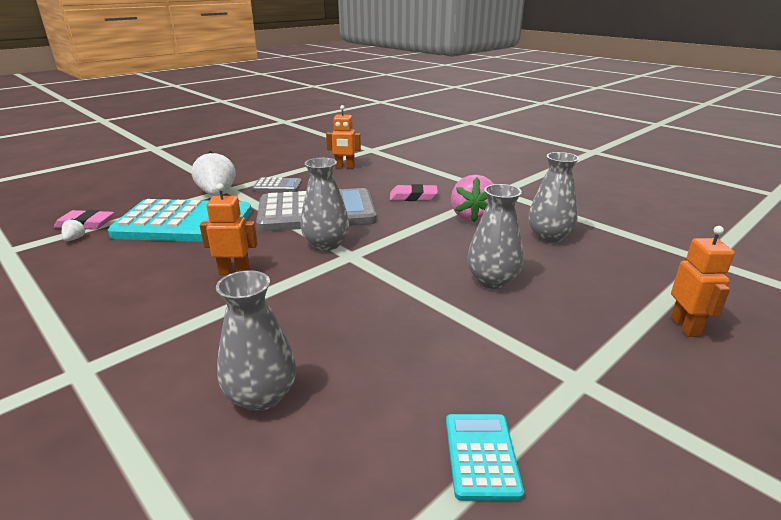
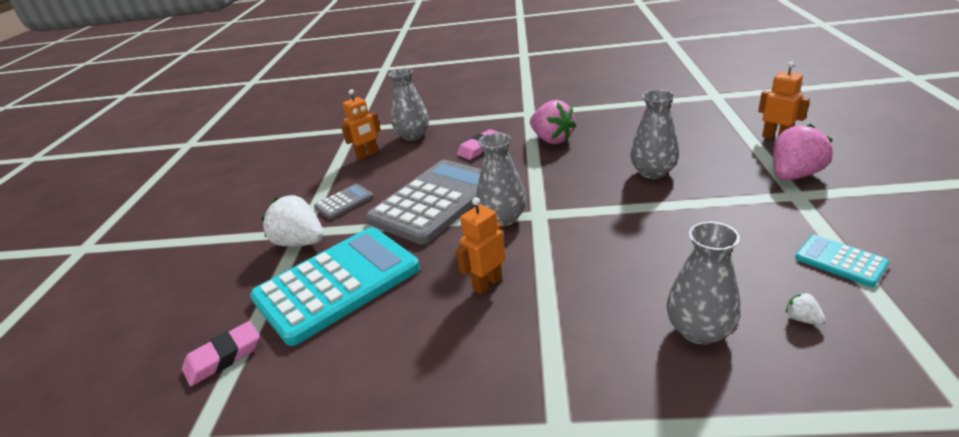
camera: 40 degrees left, 5 degrees up
(75, 239) = (252, 375): white strawberry -> white strawberry (802, 319)
(549, 237) = (621, 126): grey vase -> grey vase (413, 136)
(621, 365) = (794, 175): none -> pink strawberry

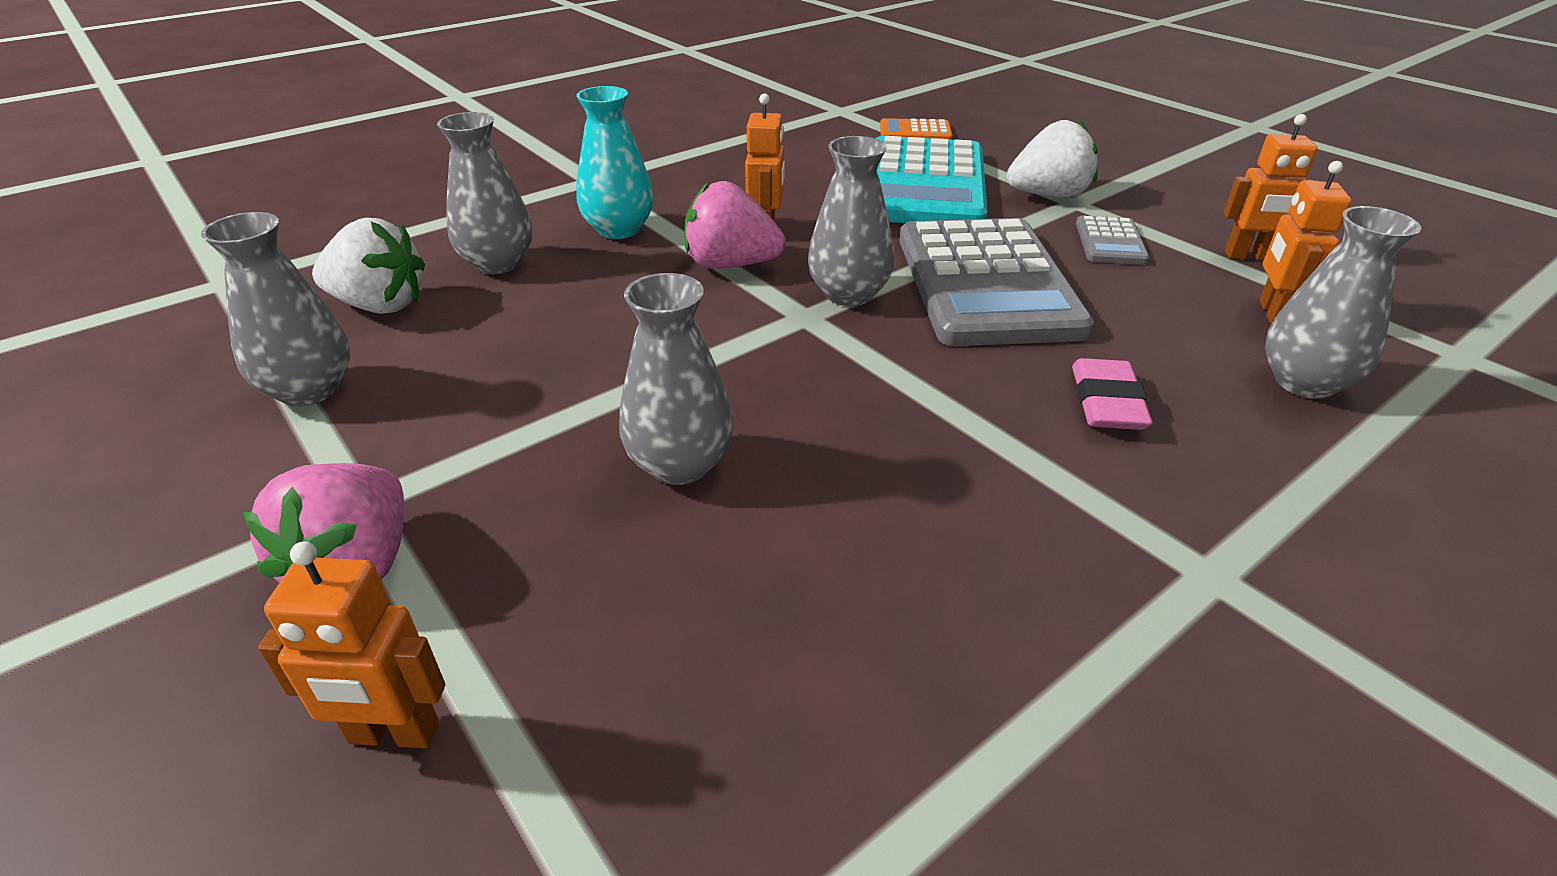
camera: 135 degrees right, 5 degrees up
(223, 357) = (915, 132): pink eraser -> orange calculator
(316, 176) = (1248, 256): none -> orange robot
(552, 139) = (997, 484): pink strawberry -> pink strawberry (731, 265)
(584, 331) = (619, 229): none -> turquoise vase
(802, 319) = (380, 305): white strawberry -> white strawberry, size x2.41
(840, 261) = (309, 390): turquoise calculator -> grey vase

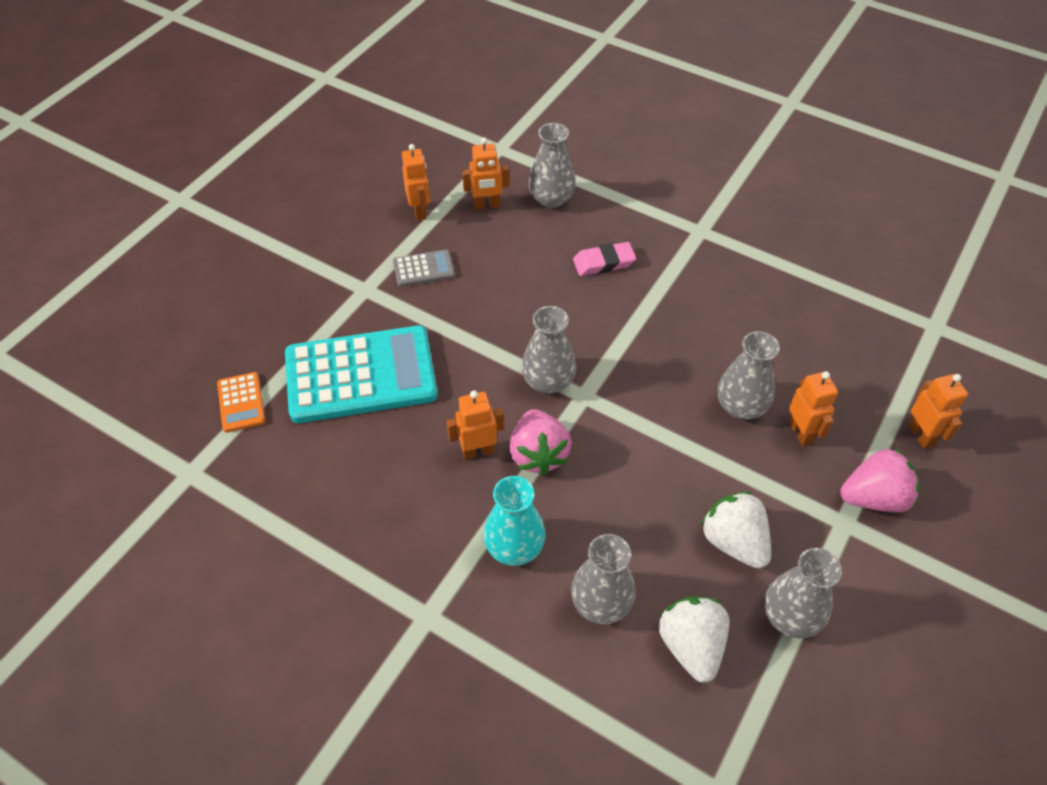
camera: 110 degrees left, 15 degrees up
(568, 522) = (801, 433): none -> orange robot
(986, 283) = (505, 320): grey calculator -> none
(1048, 195) = (357, 303): white strawberry -> white strawberry (734, 542)

